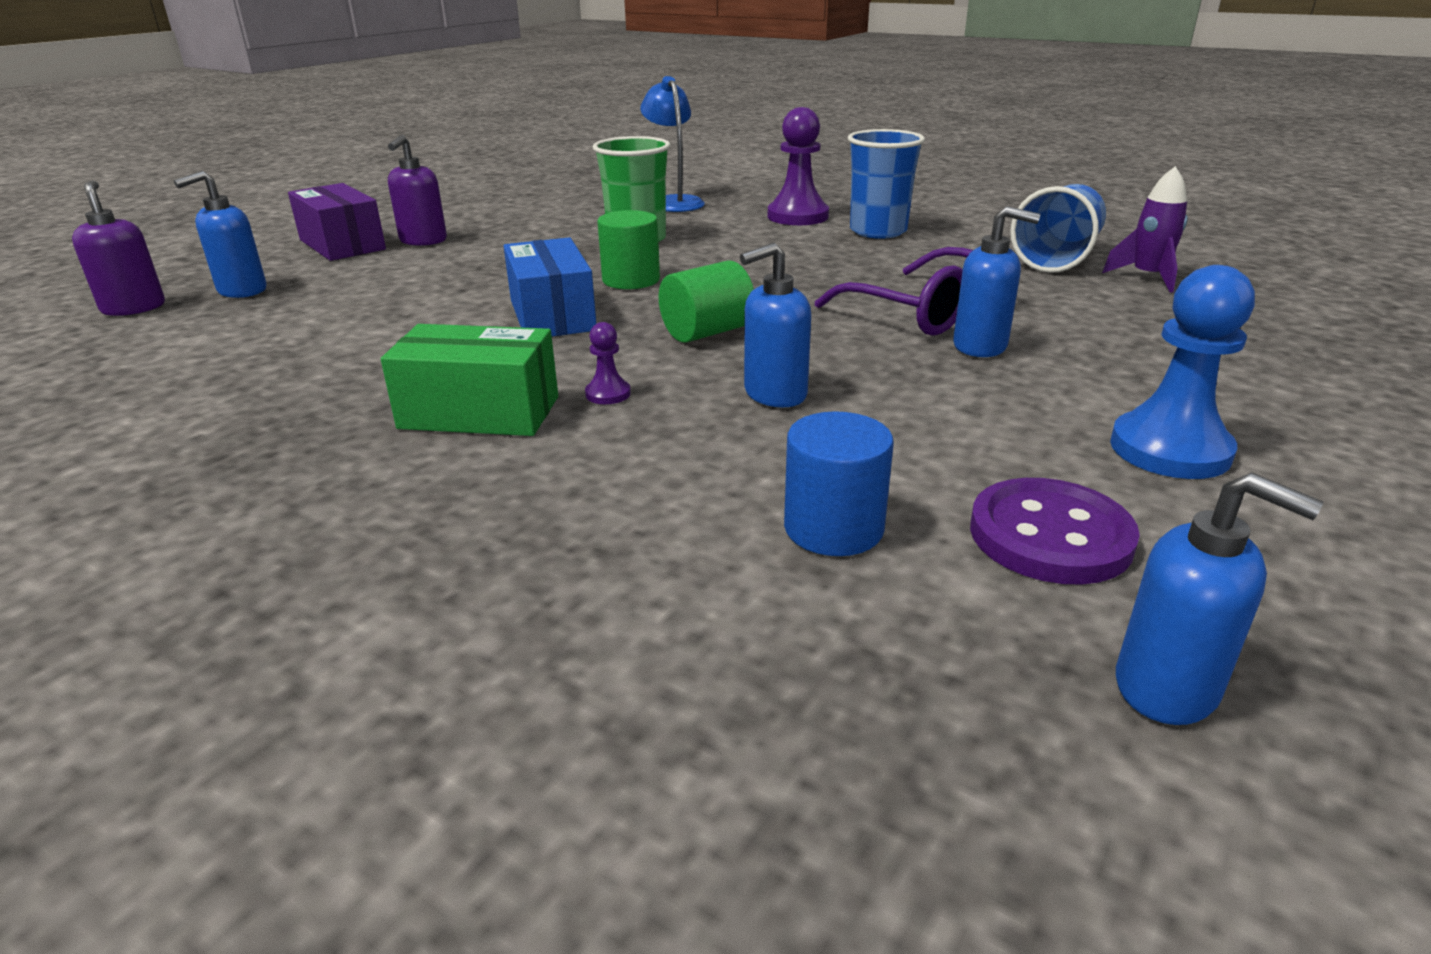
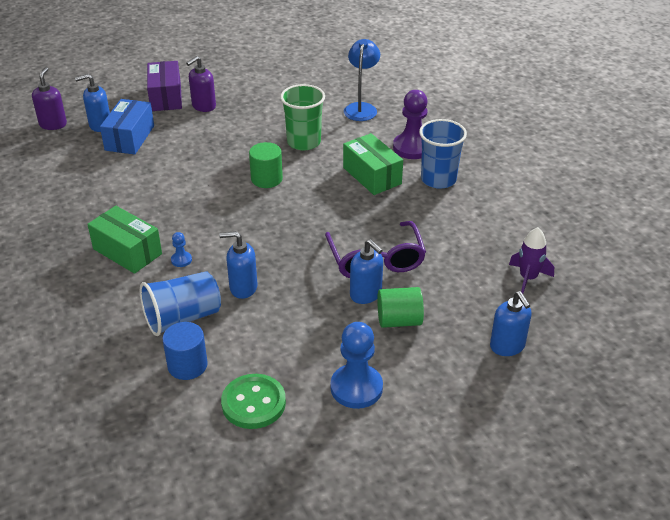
camera: 30 degrees right, 10 degrees up
(552, 315) = (207, 195): blue box -> blue box (130, 138)
(608, 394) = (181, 260): purple pawn -> blue pawn
(707, 332) = (259, 235): green cylinder -> green cylinder (399, 320)
(785, 246) = (372, 176): none -> green box
(1050, 535) = (253, 403): purple button -> green button
(1056, 258) = (503, 242): blue cup -> blue cup (182, 318)
(1167, 688) = (211, 470): blue soap dispenser -> blue soap dispenser (507, 346)

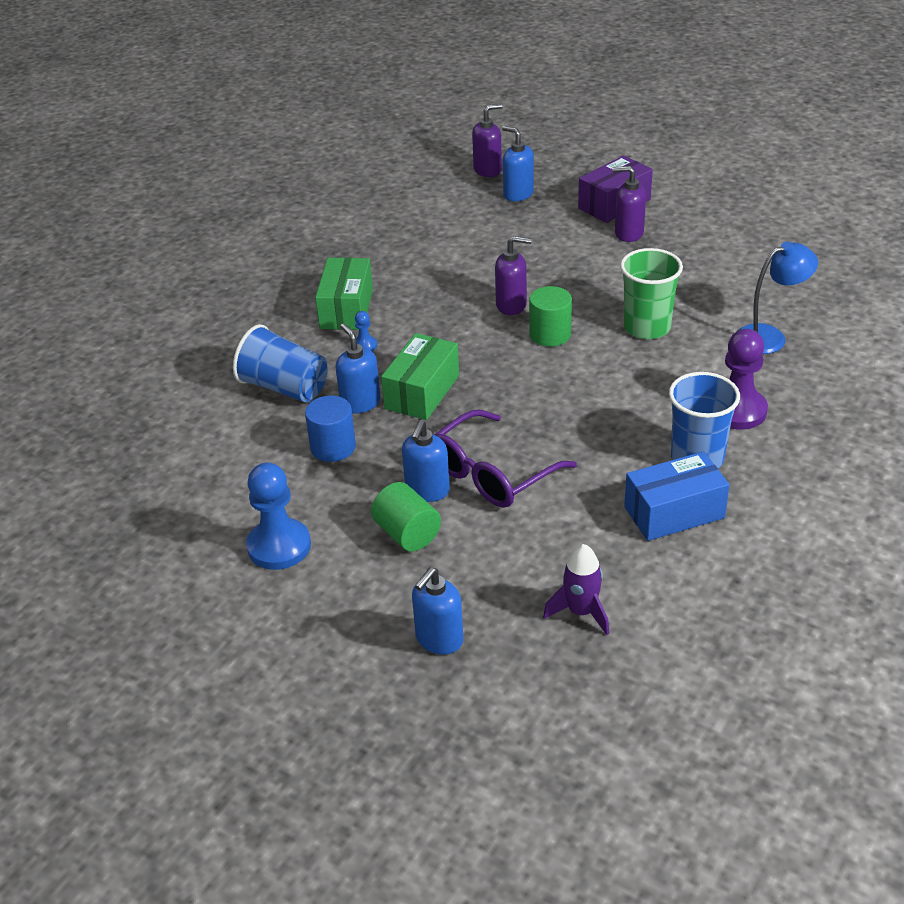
camera: 60 degrees right, 0 degrees up
(130, 138) = (518, 220): blue box -> blue box (674, 512)
(187, 365) = (224, 422): blue cylinder -> blue cylinder (333, 447)
(218, 180) = (511, 305): none -> purple soap dispenser
(253, 403) = (207, 486): green button -> none
(372, 176) = (643, 404): green box -> green box (422, 392)

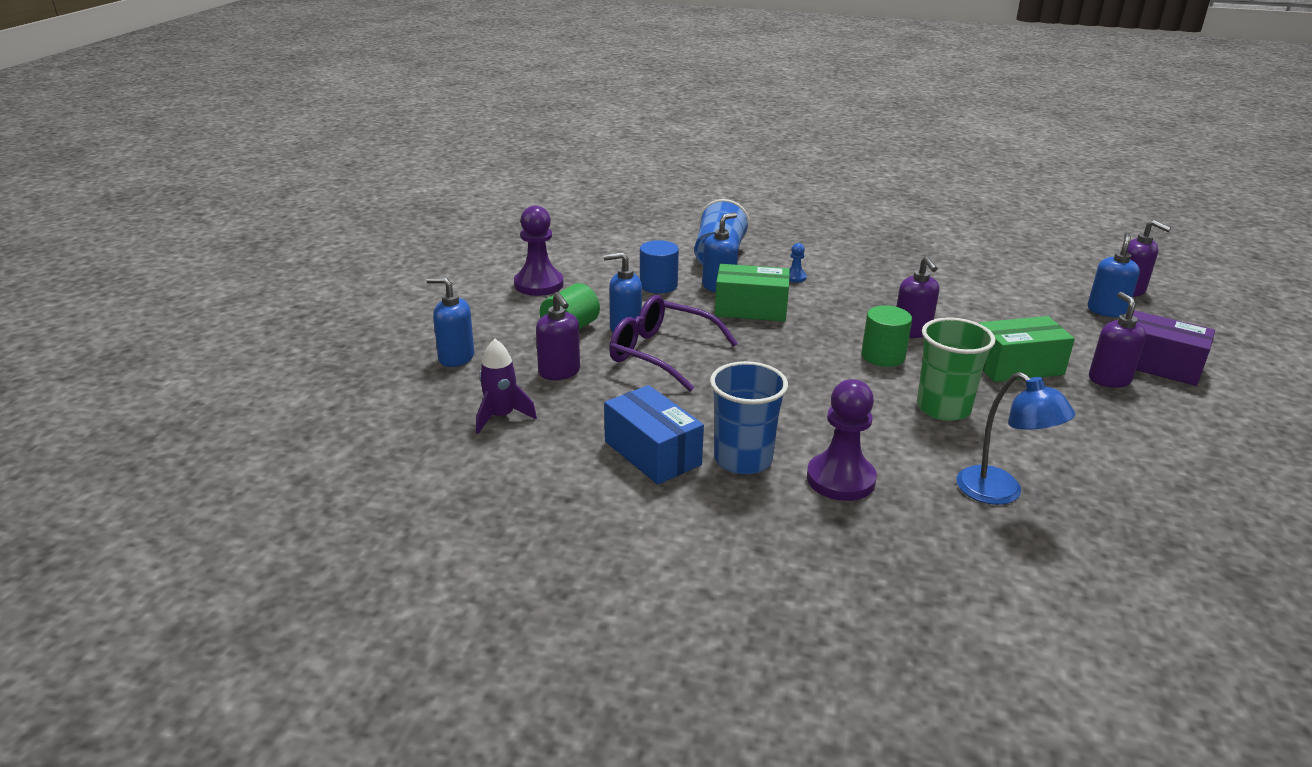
camera: 70 degrees right, 10 degrees down
(279, 546) = (539, 284): blue pawn -> purple pawn
(346, 309) = (838, 263): green box -> green box (1017, 366)
(503, 555) = (559, 372): none -> purple soap dispenser

